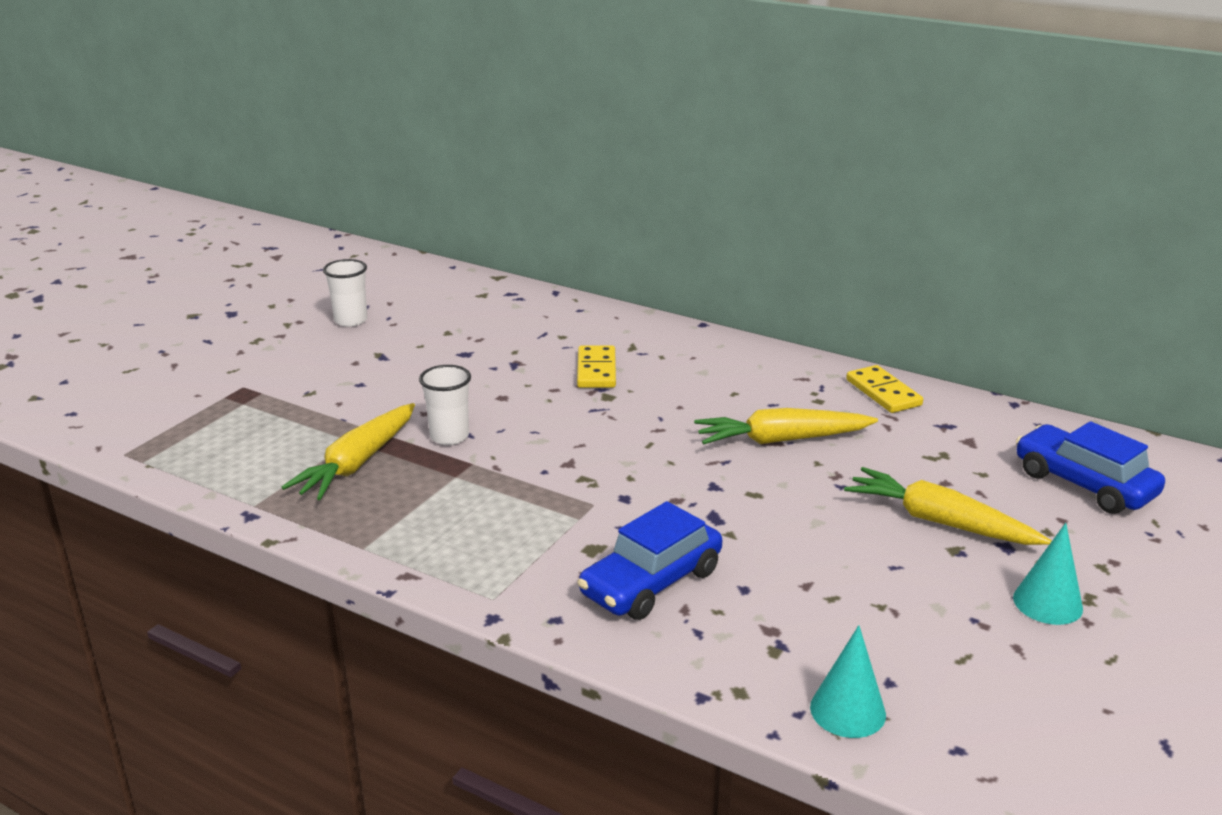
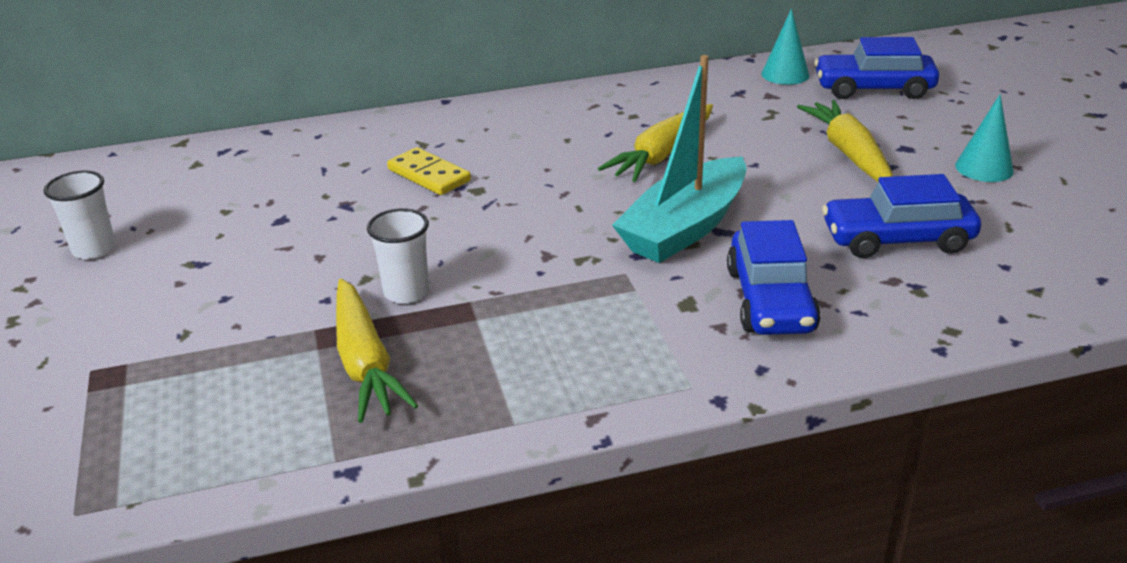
camera: 45 degrees left, 5 degrees up
(693, 499) = (685, 227): none -> turquoise boat
(838, 605) = (897, 239): none -> blue car
(847, 710) = (1020, 298): turquoise cone -> turquoise cone (785, 74)
(883, 392) = (663, 89): yellow domino -> none
(940, 522) = (849, 154): yellow carrot -> yellow carrot turned 90 degrees clockwise

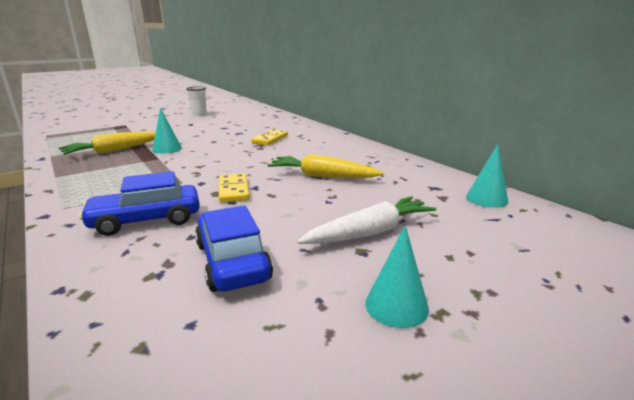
camera: 70 degrees right, 10 degrees down
(406, 292) = (167, 149): white cup -> turquoise cone
(685, 227) = (234, 190): turquoise boat -> yellow domino
(849, 154) = (370, 232): yellow carrot -> white carrot
(873, 89) = (510, 235): blue car -> none

